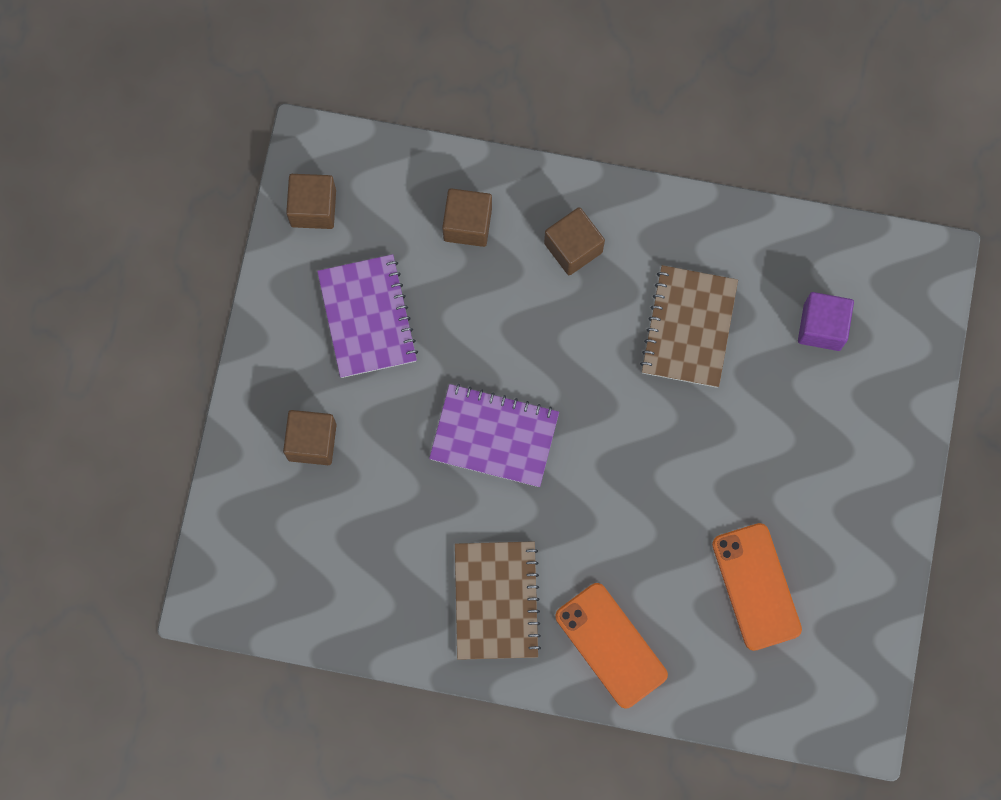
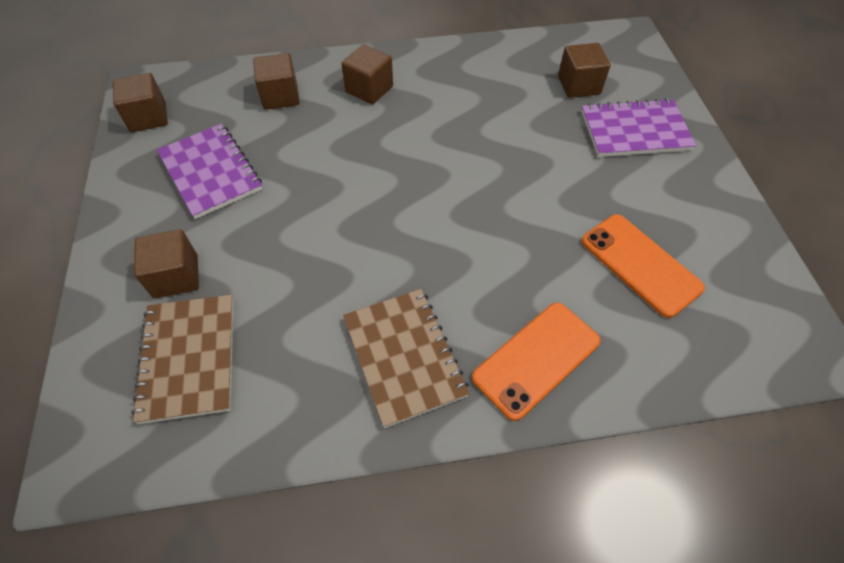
camera: 20 degrees left, 20 degrees down
(494, 436) = (351, 222): purple notebook -> purple notebook (635, 130)
(611, 645) = (536, 359): orange phone -> orange phone turned 75 degrees counterclockwise
(688, 327) = (480, 110): brown notebook -> brown notebook (188, 358)
(822, 327) = (578, 85): purple cube -> brown cube

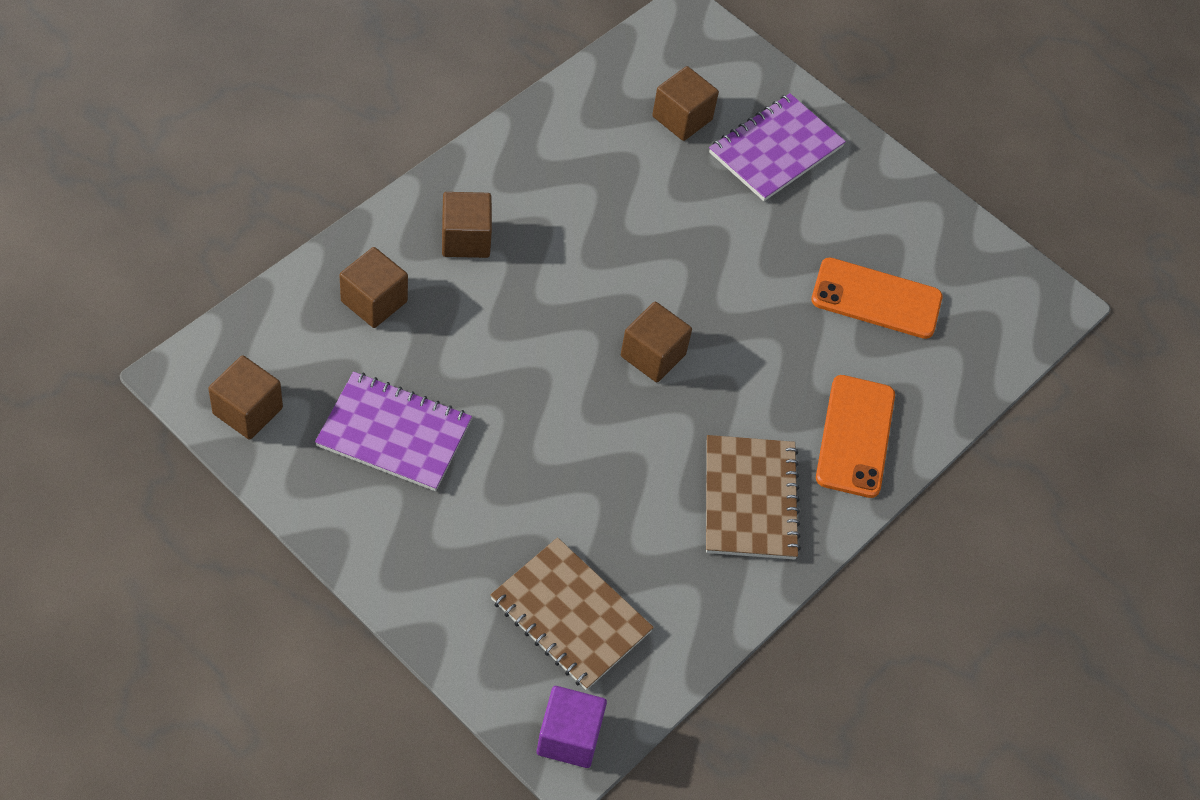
camera: 45 degrees left, 0 degrees up
(89, 453) = (569, 737): none -> purple cube
(176, 276) = (478, 556): brown cube -> brown cube (653, 355)
(404, 356) = (750, 499): brown notebook -> brown notebook turned 60 degrees clockwise

